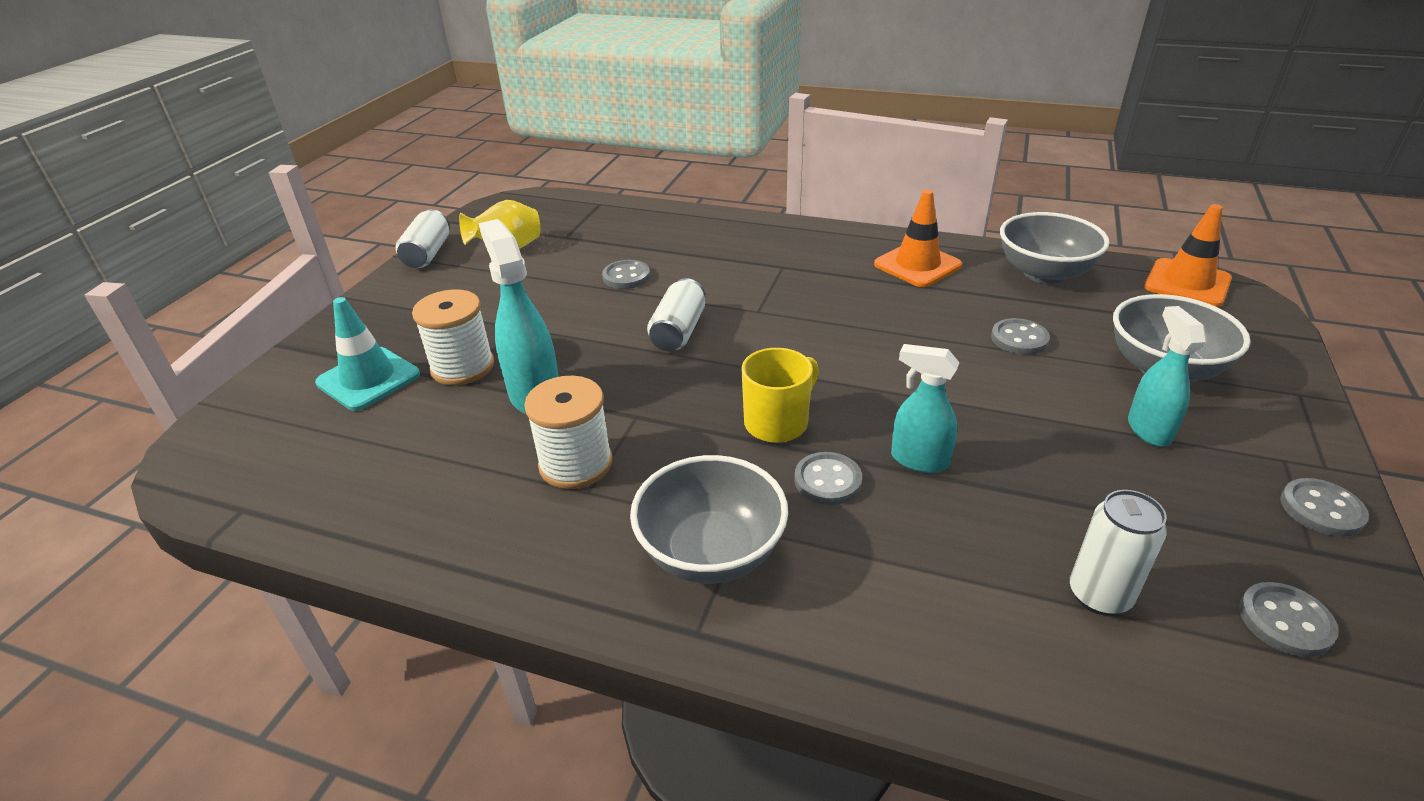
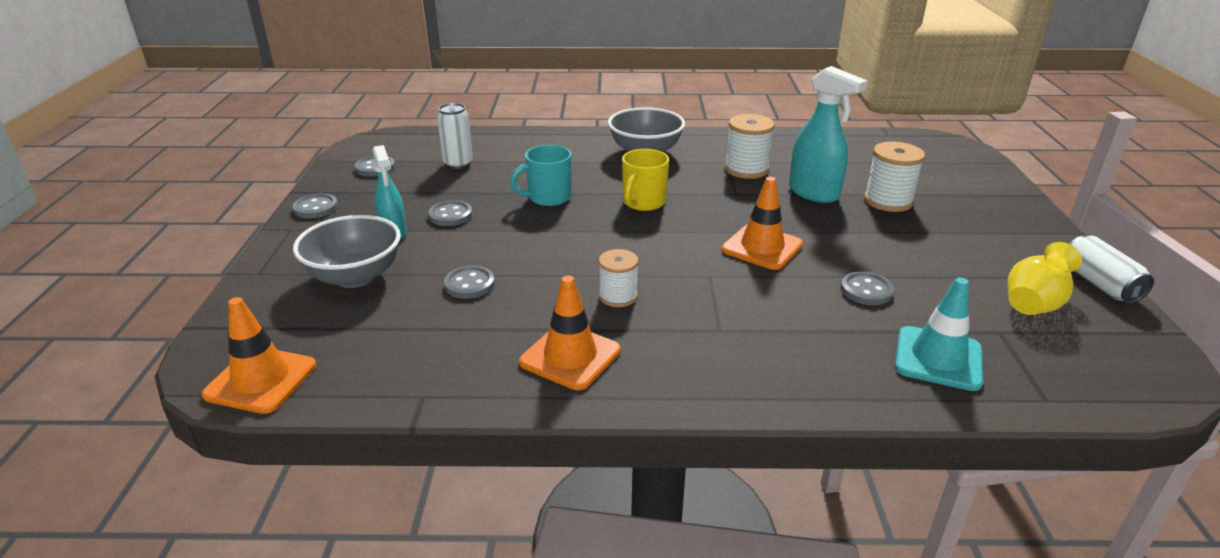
camera: 160 degrees right, 5 degrees down
(368, 379) = (937, 186): turquoise traffic cone -> turquoise traffic cone (938, 358)
(678, 331) = (762, 247): white can -> orange traffic cone
(827, 480) = (599, 182): grey button -> grey button (450, 215)
(861, 304) = (618, 296): none -> white spool
(918, 460) = (548, 197): turquoise spray bottle -> turquoise mug
(1044, 273) = (424, 368): grey bowl -> none

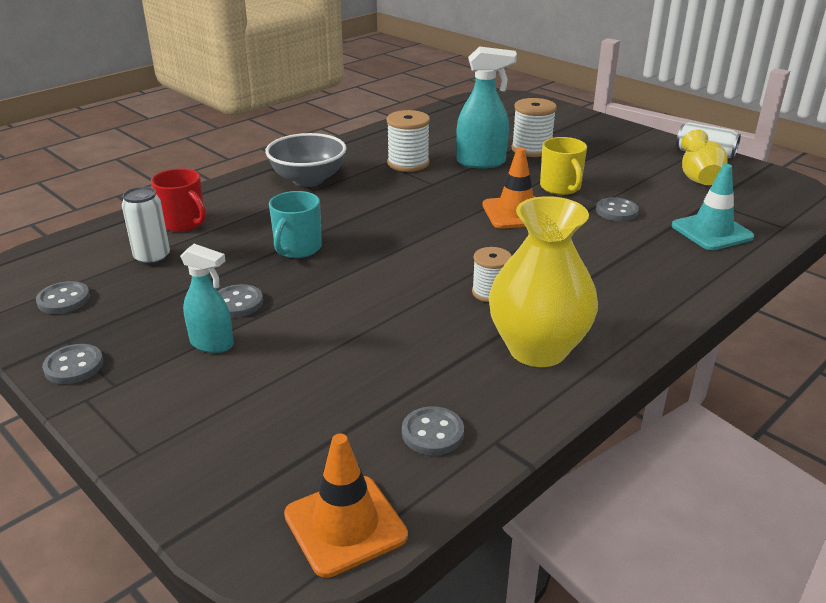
camera: 45 degrees left, 0 degrees up
(355, 276) = (252, 397): grey bowl -> none
(469, 284) = (368, 345): grey button -> grey button (432, 433)
(514, 149) = (184, 223): none -> red mug
(570, 356) = (537, 349): orange traffic cone -> yellow vase
(643, 202) = (380, 218): yellow mug -> yellow mug (560, 187)

